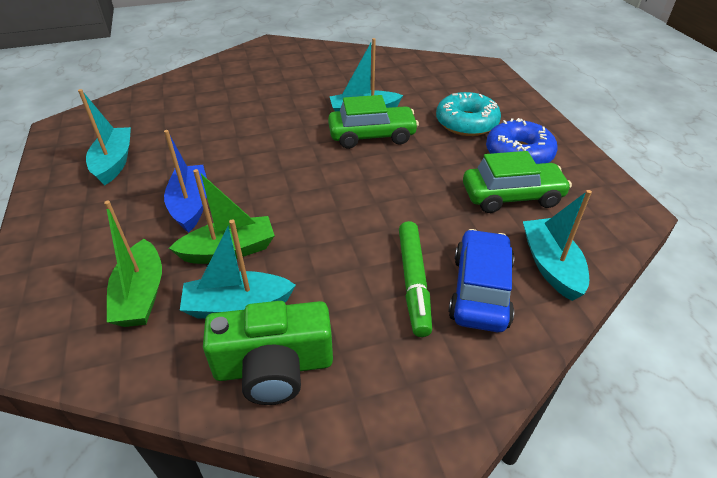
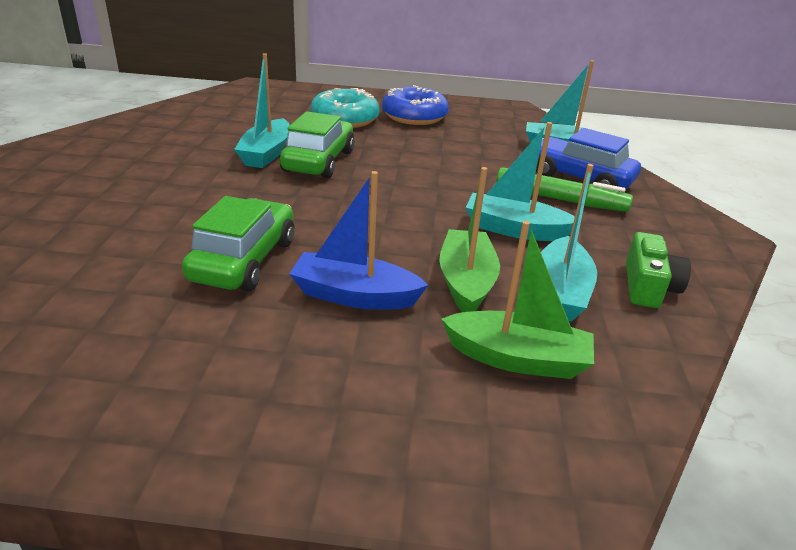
camera: 70 degrees left, 10 degrees down
(114, 162) = (168, 354): turquoise boat -> turquoise boat (514, 229)
(274, 367) = (648, 286): green camera -> green camera, size x0.65
(512, 196) = (471, 135): green car -> green car (244, 260)

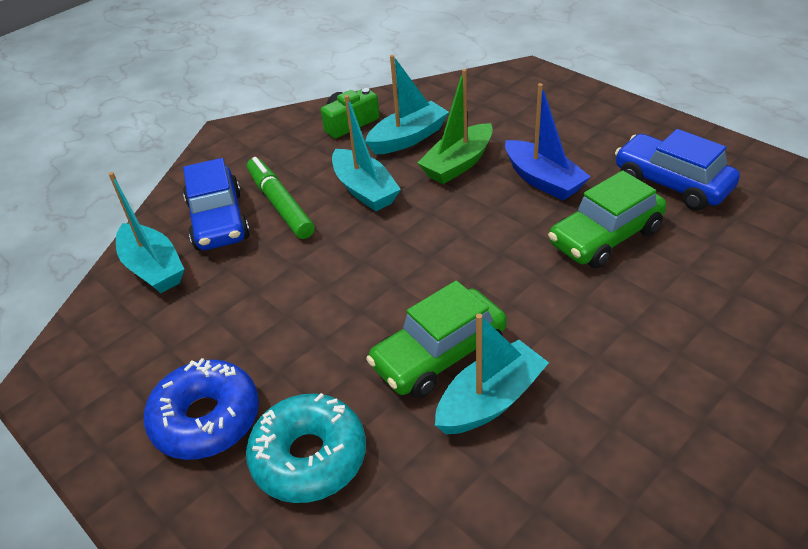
camera: 135 degrees left, 10 degrees up
(189, 345) = (672, 184): none -> blue car
(518, 359) = (485, 117): green boat -> none

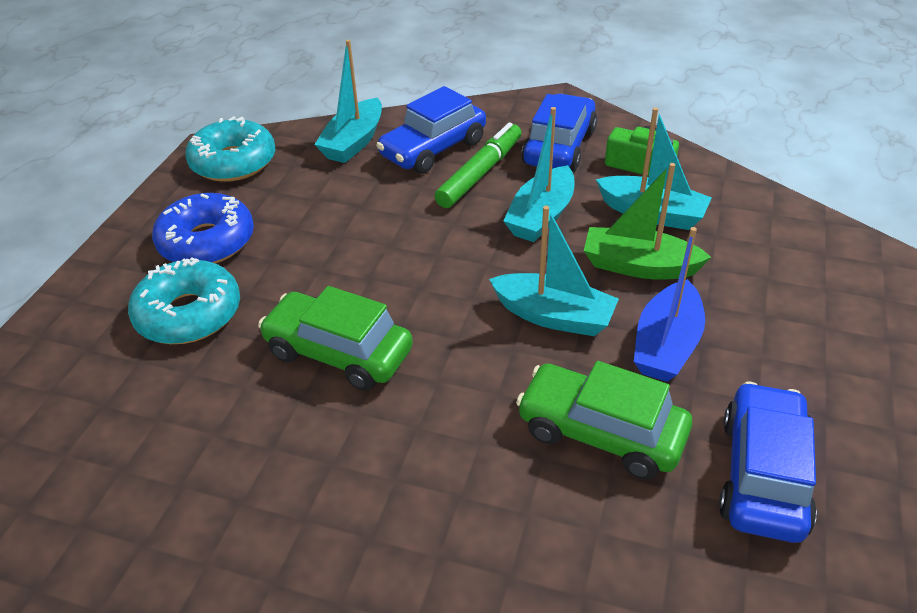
camera: 60 degrees right, 0 degrees up
(89, 367) = (233, 162): none -> turquoise donut
(288, 153) = (559, 147): none -> blue car
(490, 400) = (297, 410): turquoise boat -> turquoise boat (554, 316)

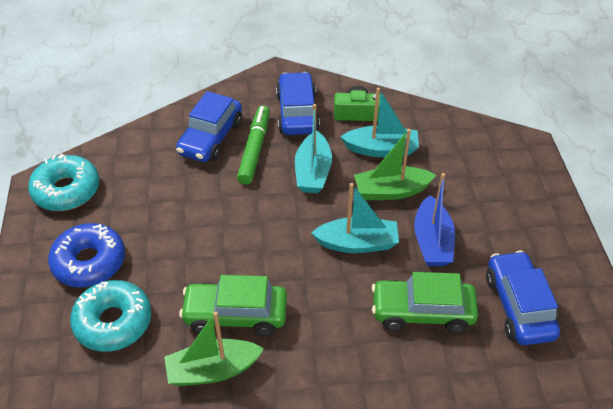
camera: 25 degrees left, 5 degrees up
(268, 409) = (212, 370): none -> green boat
(353, 142) = (149, 148): turquoise boat -> none

